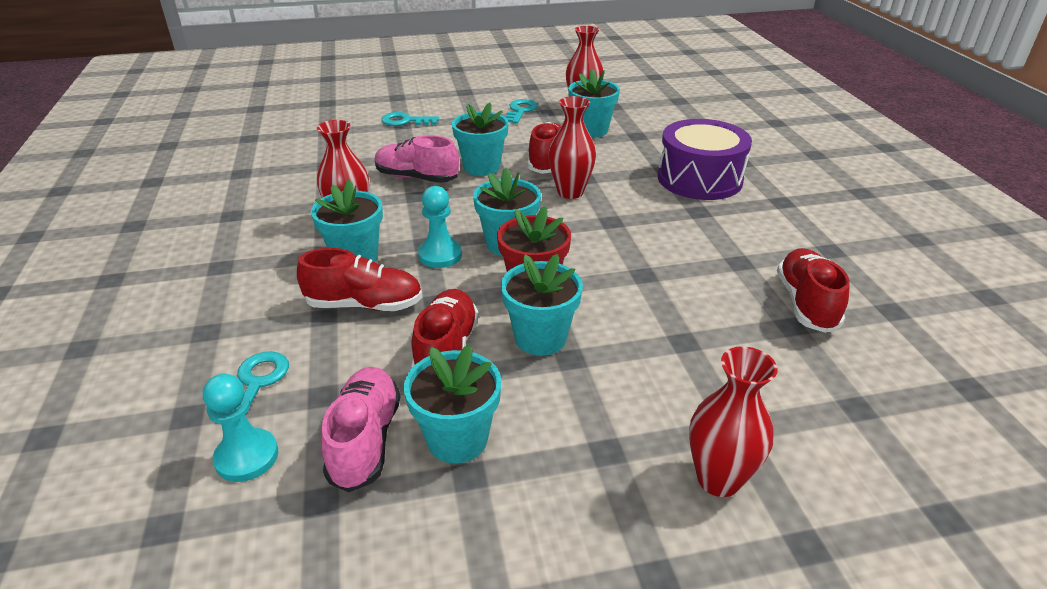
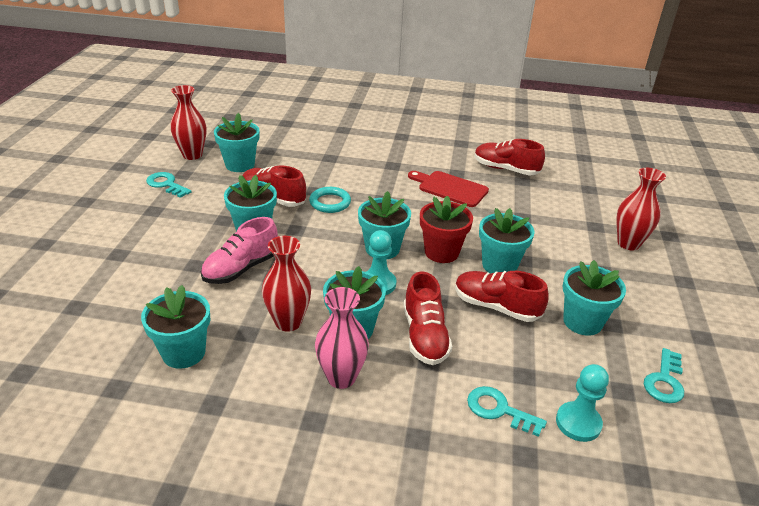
camera: 70 degrees left, 0 degrees up
(280, 267) = (341, 377): none -> pink vase
(289, 186) = (183, 353): none -> turquoise flower pot
(364, 305) = (424, 336): red shoe -> red shoe turned 150 degrees clockwise
(365, 440) = (574, 361): pink shoe -> none
(405, 121) = (112, 250): turquoise key -> turquoise key (664, 381)
(570, 192) = (330, 202): red vase -> turquoise ring
(691, 264) = (450, 188): none -> red cutting board
(699, 179) = (353, 150): purple drum -> none

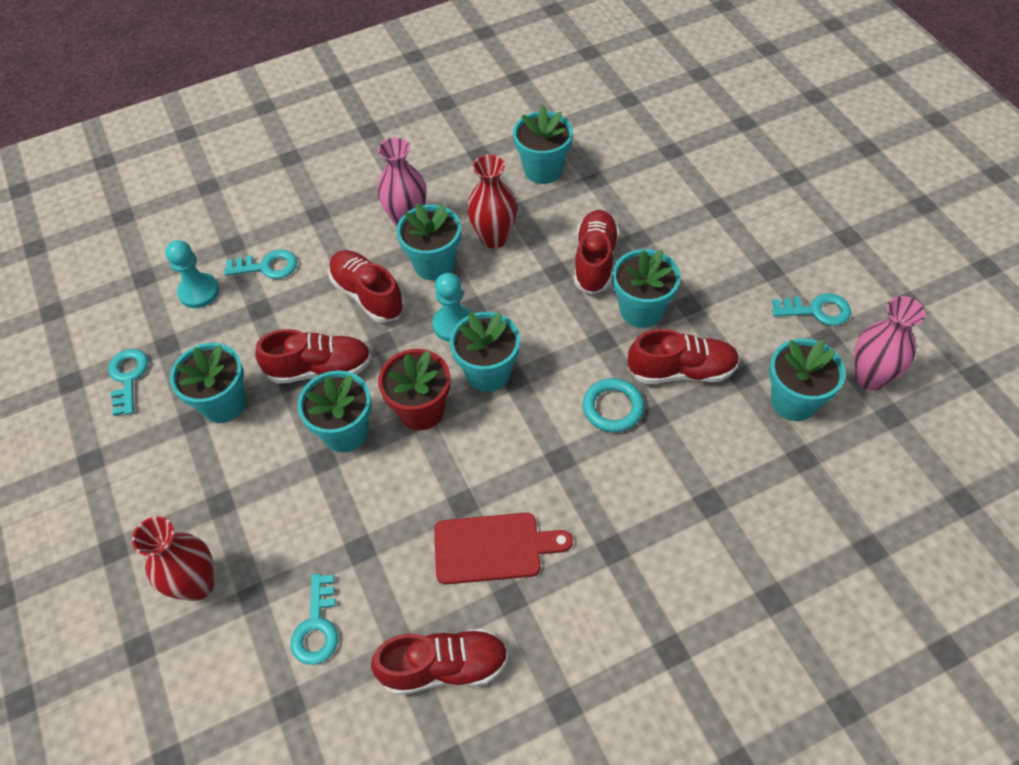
camera: 150 degrees right, 20 degrees up
(192, 155) = (870, 377): red vase -> pink vase
(241, 268) = (595, 261): pink shoe -> red shoe
(562, 203) = (317, 627): none -> turquoise key

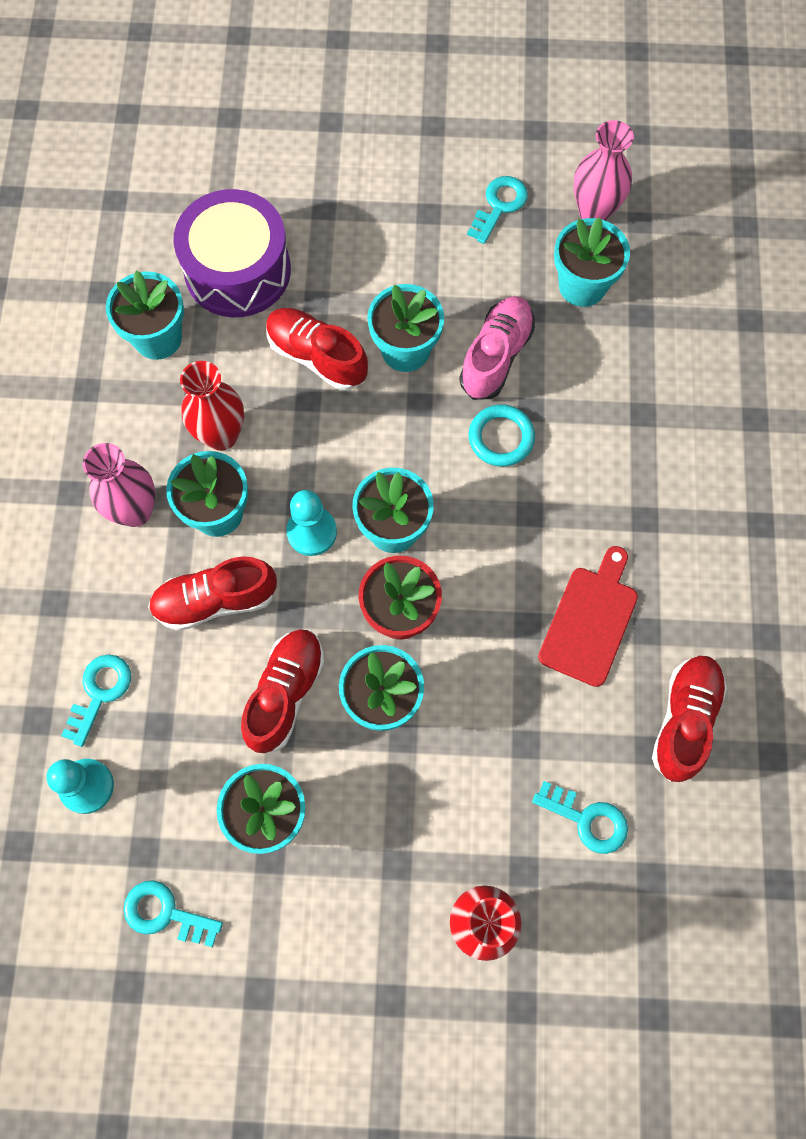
camera: 65 degrees left, 15 degrees up
(628, 185) = (237, 270): none -> purple drum
(681, 371) = (496, 356): red shoe -> pink shoe

